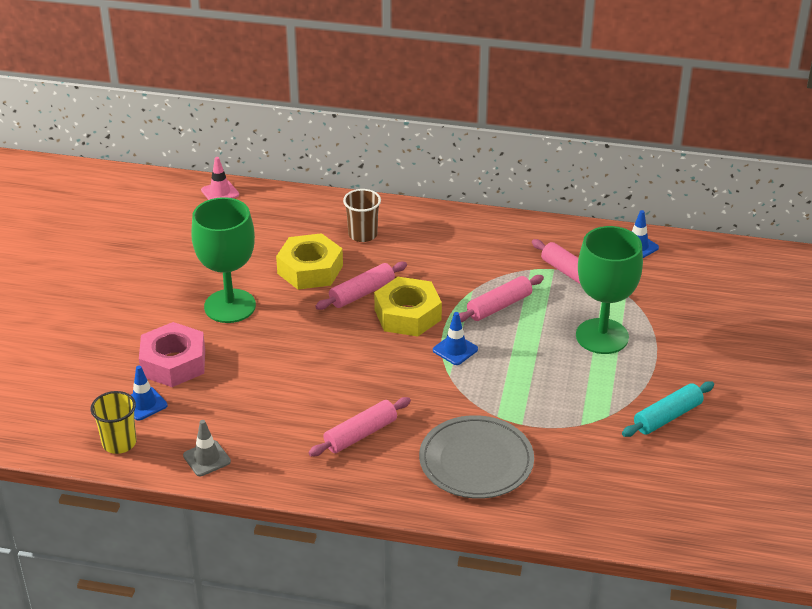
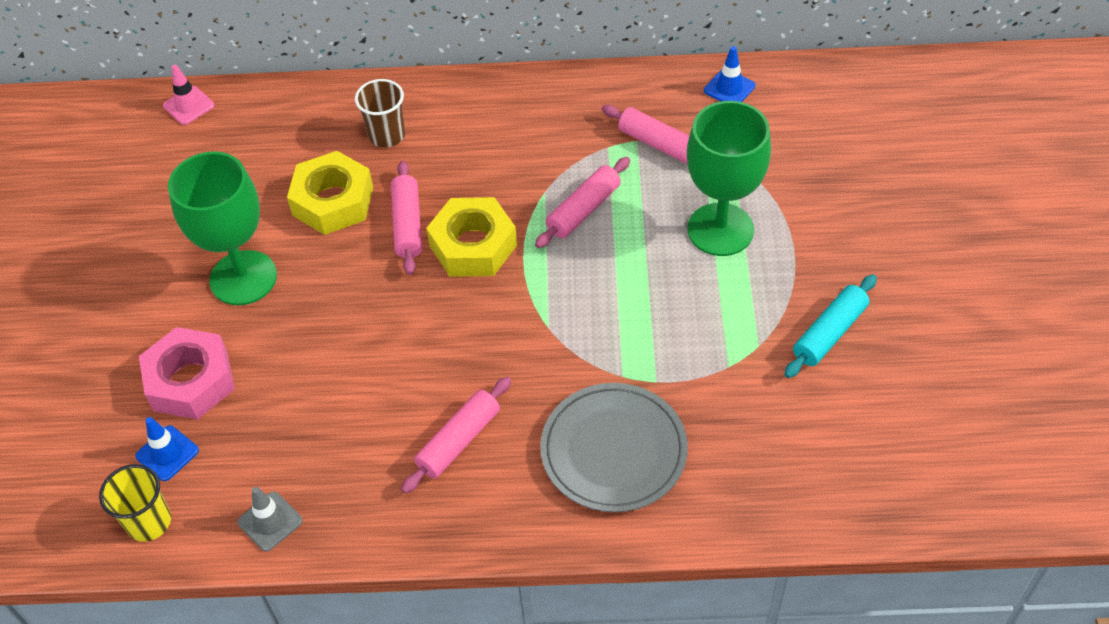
camera: 10 degrees left, 15 degrees up
(362, 293) = (407, 224): pink rolling pin -> pink rolling pin turned 45 degrees counterclockwise
(455, 350) = (545, 286): blue traffic cone -> none

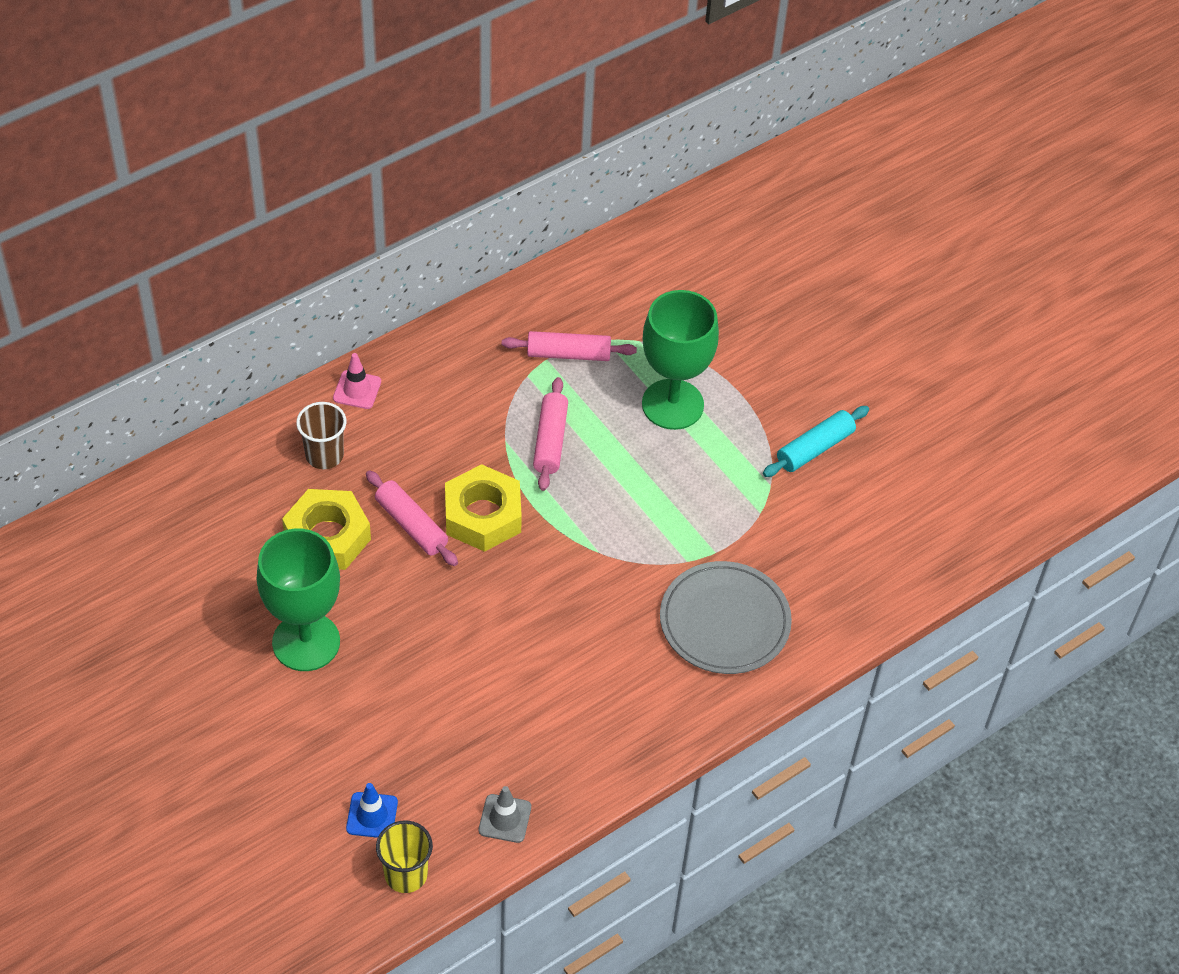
camera: 40 degrees left, 0 degrees up
(189, 106) = (109, 515): pink traffic cone -> pink traffic cone (357, 390)
(191, 381) = (338, 749): pink nut -> none
(459, 441) = (601, 677): pink rolling pin -> none
(729, 88) = (588, 277): blue traffic cone -> none
(829, 333) = (815, 448): turquoise rolling pin -> turquoise rolling pin turned 45 degrees clockwise

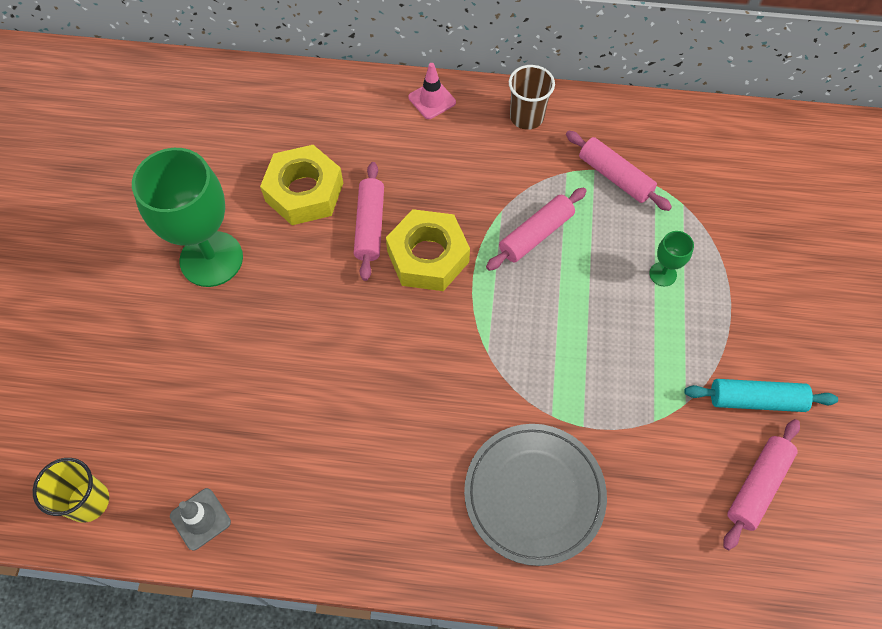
camera: 45 degrees right, 10 degrees up
(324, 455) = (362, 131): brown cup -> brown cup (526, 117)
(372, 815) = (116, 431): blue traffic cone -> none
(672, 404) = (663, 274): green goblet -> green goblet, size x0.43
(864, 505) = (757, 486): none -> pink rolling pin

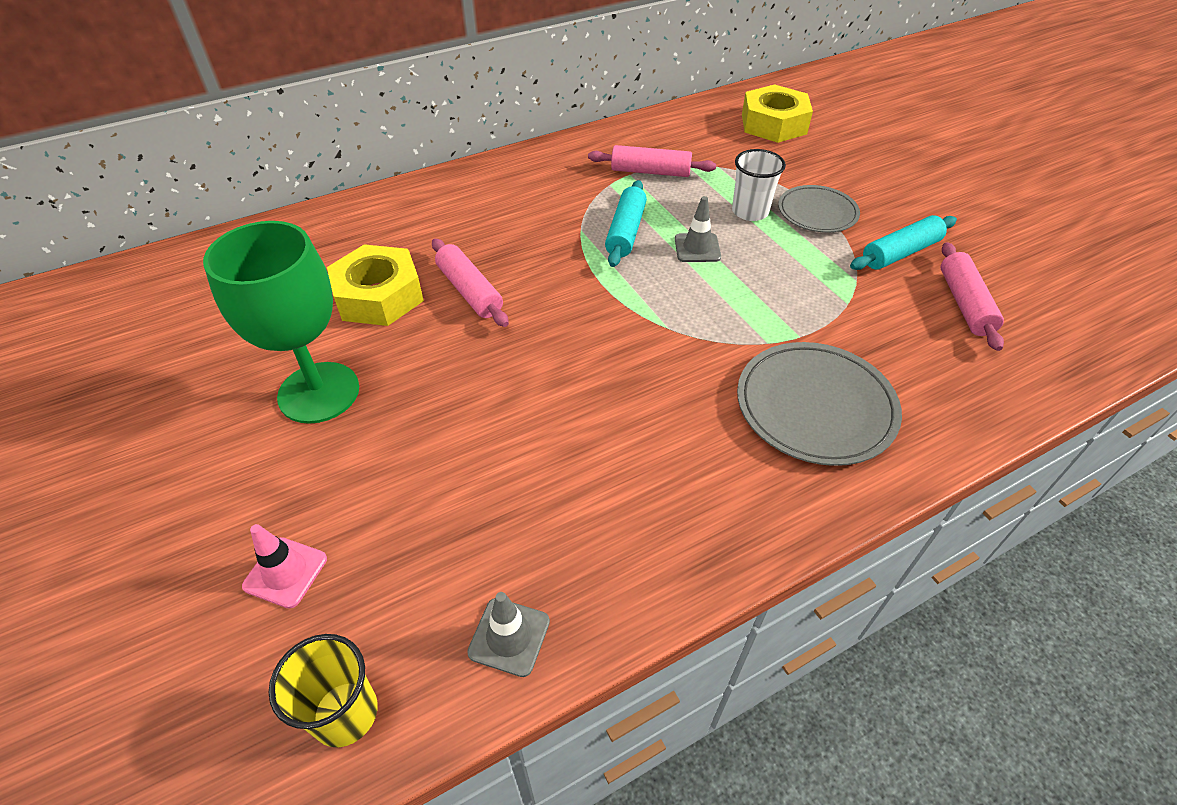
camera: 35 degrees left, 15 degrees down
(428, 256) = (546, 288): yellow nut -> yellow nut (773, 124)
(432, 100) = (447, 186): pink traffic cone -> pink traffic cone (285, 572)
(526, 117) = (541, 165): brown cup -> none
(536, 234) = (626, 232): pink rolling pin -> turquoise rolling pin
(580, 287) = (697, 248): none -> grey traffic cone
(663, 274) = (750, 212): green goblet -> white cup
(724, 310) = (817, 212): none -> grey plate

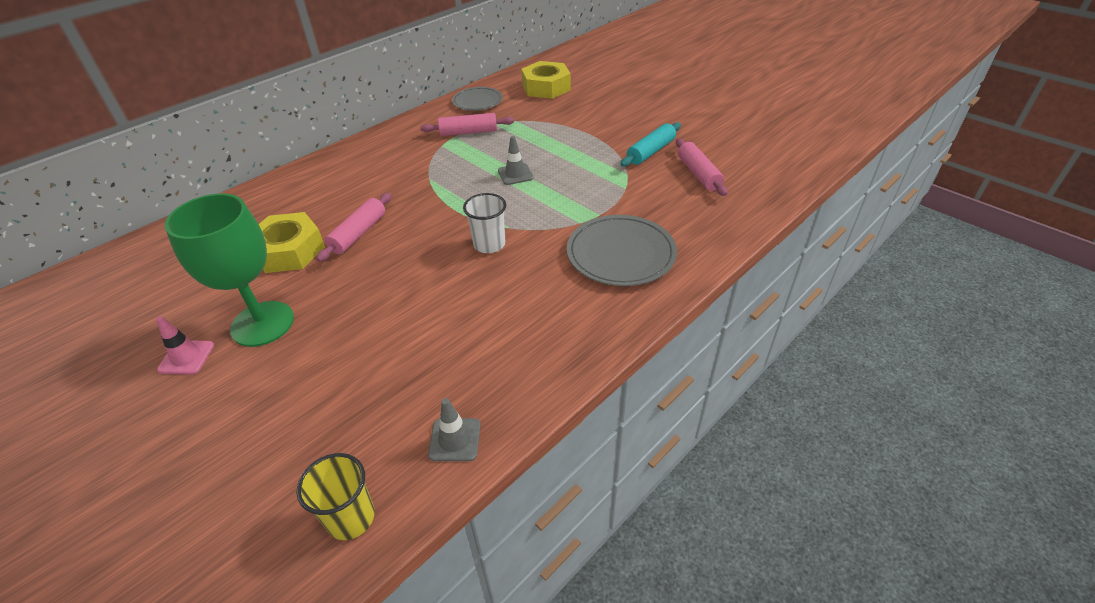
camera: 15 degrees left, 5 degrees down
(285, 572) = (275, 444): pink traffic cone -> pink traffic cone (186, 357)
(470, 291) = (358, 233): pink rolling pin -> pink rolling pin turned 75 degrees clockwise
(626, 232) = (462, 173): turquoise rolling pin -> none
(750, 212) = (545, 145): white cup -> white cup (489, 244)
(817, 212) = (590, 137): grey plate -> grey plate (477, 101)

